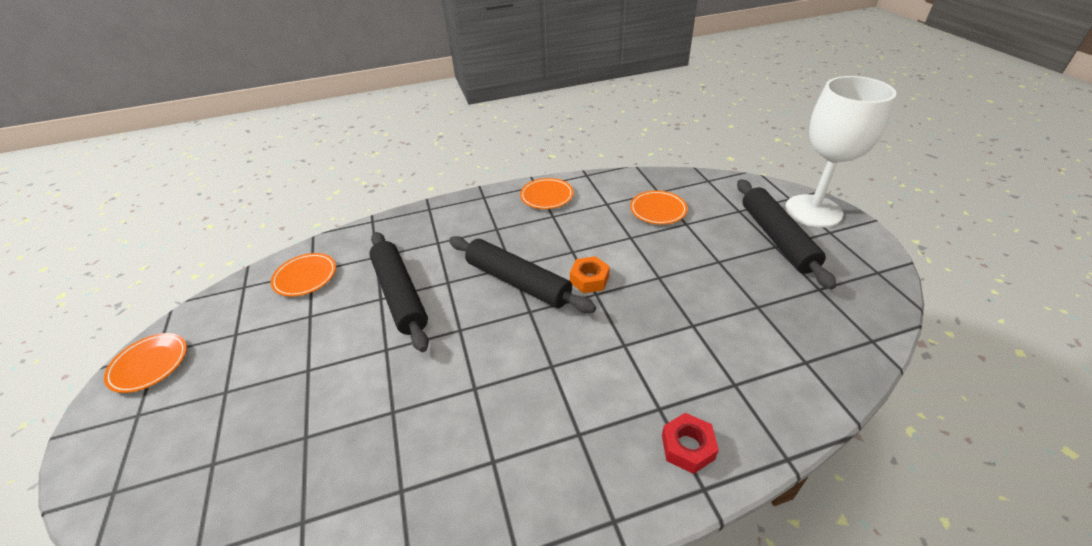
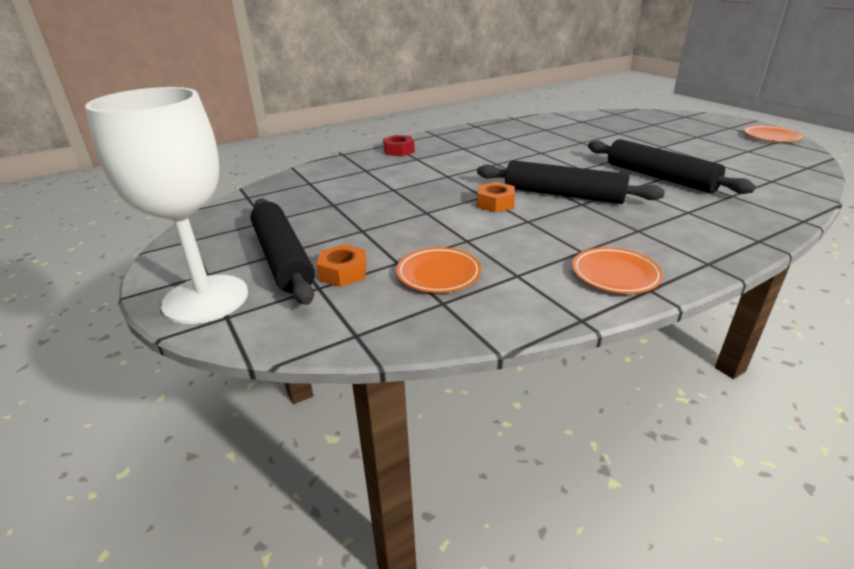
camera: 165 degrees right, 10 degrees down
(305, 277) = (767, 177): orange plate -> none
(725, 219) = (343, 272): none -> orange nut

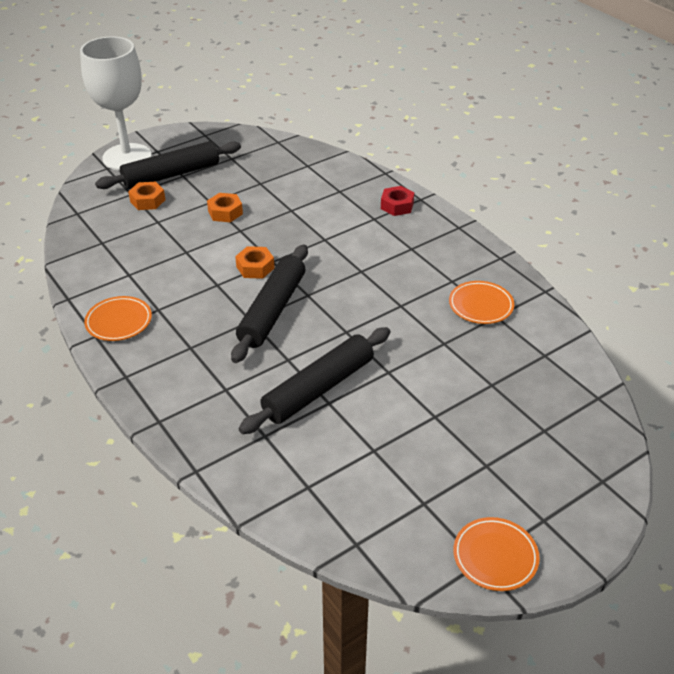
camera: 85 degrees right, 10 degrees up
(388, 221) = (225, 212): none -> orange nut
(438, 274) = (137, 239): orange plate -> orange plate (481, 305)

